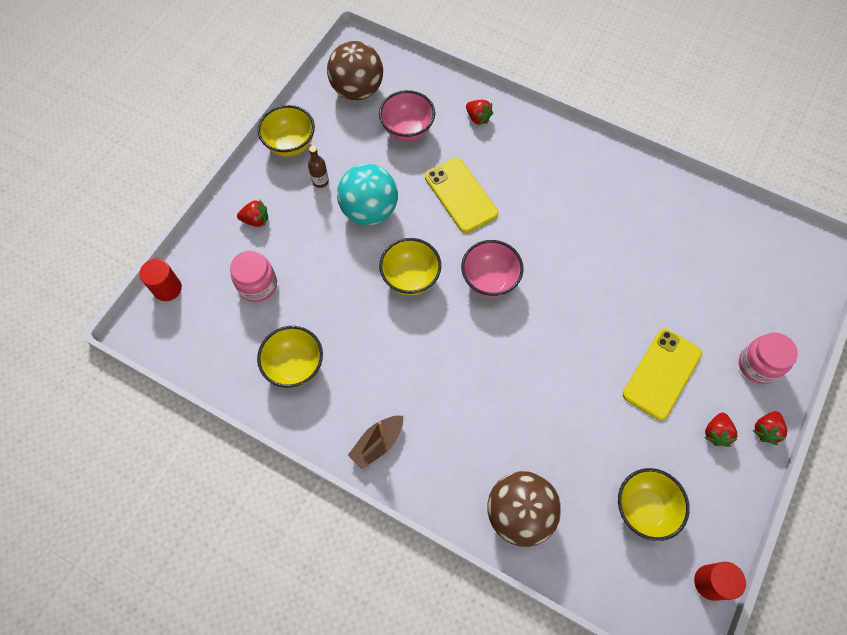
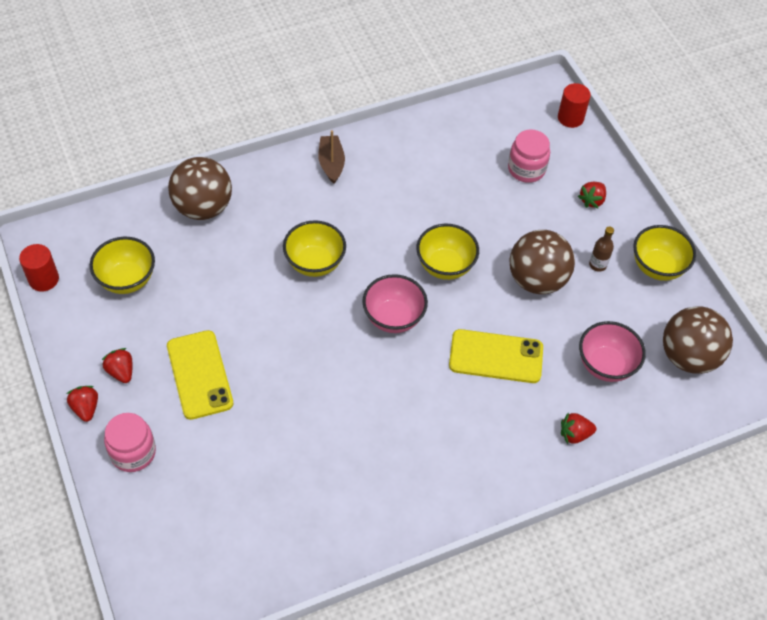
camera: 125 degrees right, 10 degrees down
(295, 366) = (435, 153): yellow bowl -> yellow bowl (315, 263)
(369, 210) = (537, 280): turquoise ball -> brown ball

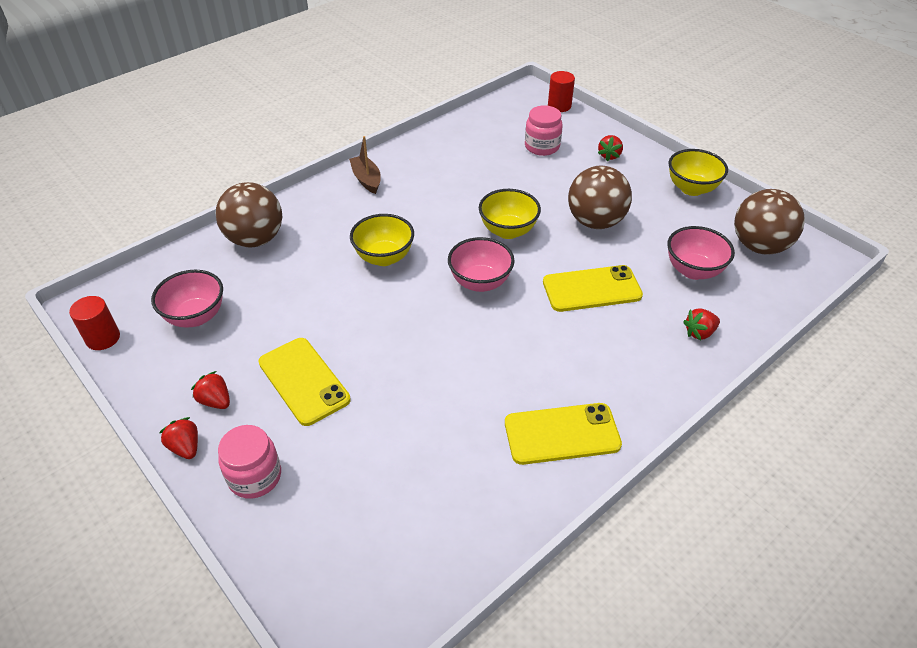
camera: 15 degrees left, 10 degrees down
(127, 280) = (196, 317): yellow bowl -> pink bowl
(400, 495) = (562, 434): none -> yellow phone
(597, 265) = (641, 198): brown bottle -> none

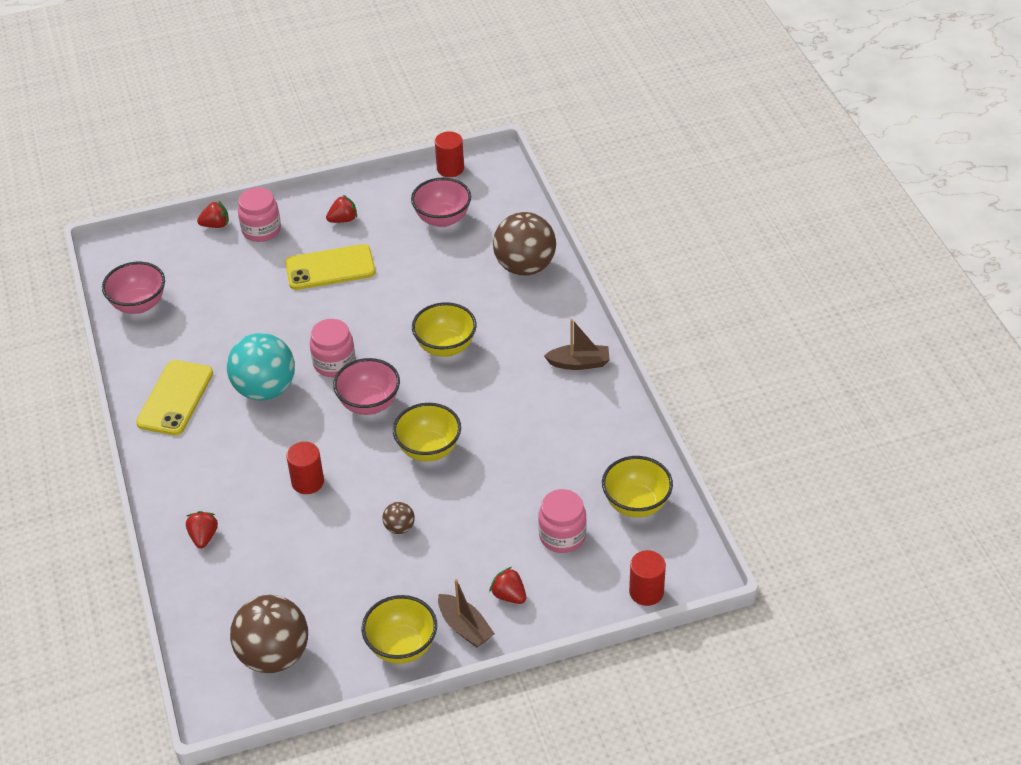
camera: 115 degrees right, 0 degrees up
(185, 447) = (311, 201): red strawberry -> red strawberry (216, 225)
(443, 324) = (334, 363): none -> pink jar
(491, 124) = (636, 504): none -> yellow bowl
(505, 363) = (265, 389): none -> turquoise ball
(592, 289) = (307, 482): yellow phone -> red cylinder
(595, 222) = (399, 528): brown ball -> brown ball, size x0.44
(650, 167) = (465, 627): none -> brown boat
(693, 270) = (278, 575): pink bowl -> pink bowl (139, 305)

